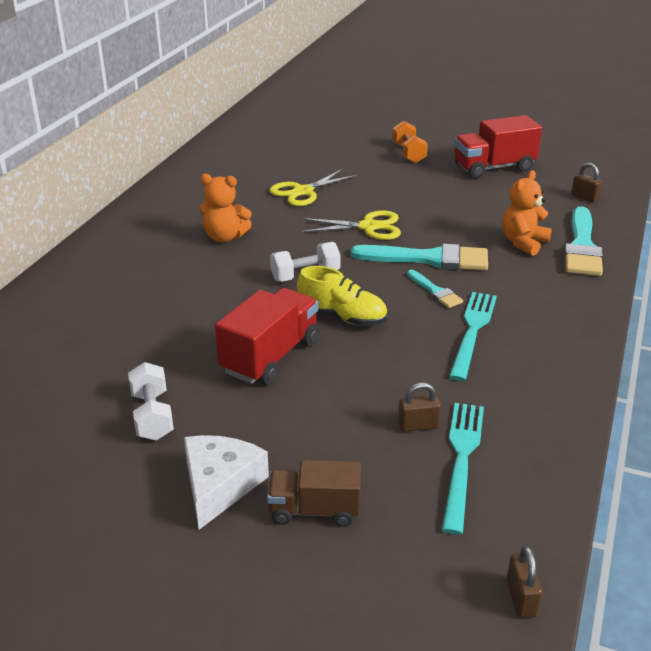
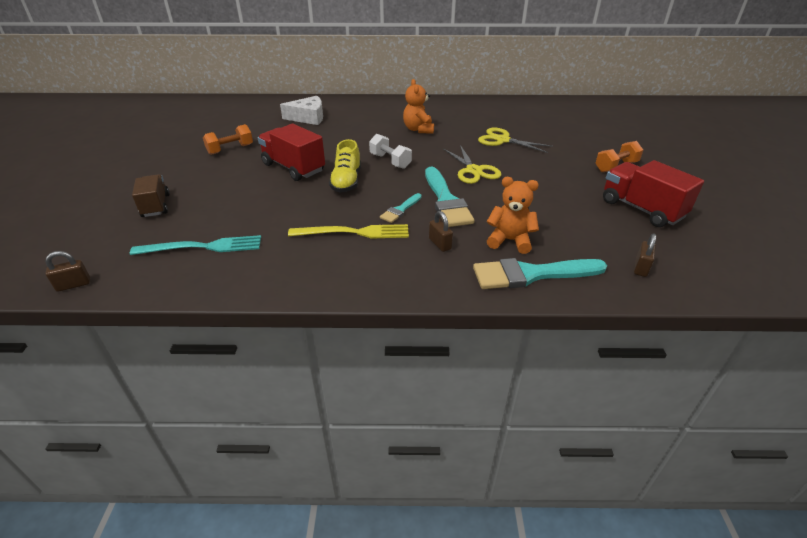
camera: 70 degrees right, 5 degrees up
(152, 416) = (230, 149): white dumbbell -> orange dumbbell
(219, 485) = (176, 177): white cheese -> white cheese (308, 117)
(270, 356) = (293, 168): red truck -> red truck turned 150 degrees counterclockwise
(418, 426) = (235, 226): brown padlock -> brown padlock (440, 244)
(472, 332) = (353, 232): turquoise fork -> yellow fork

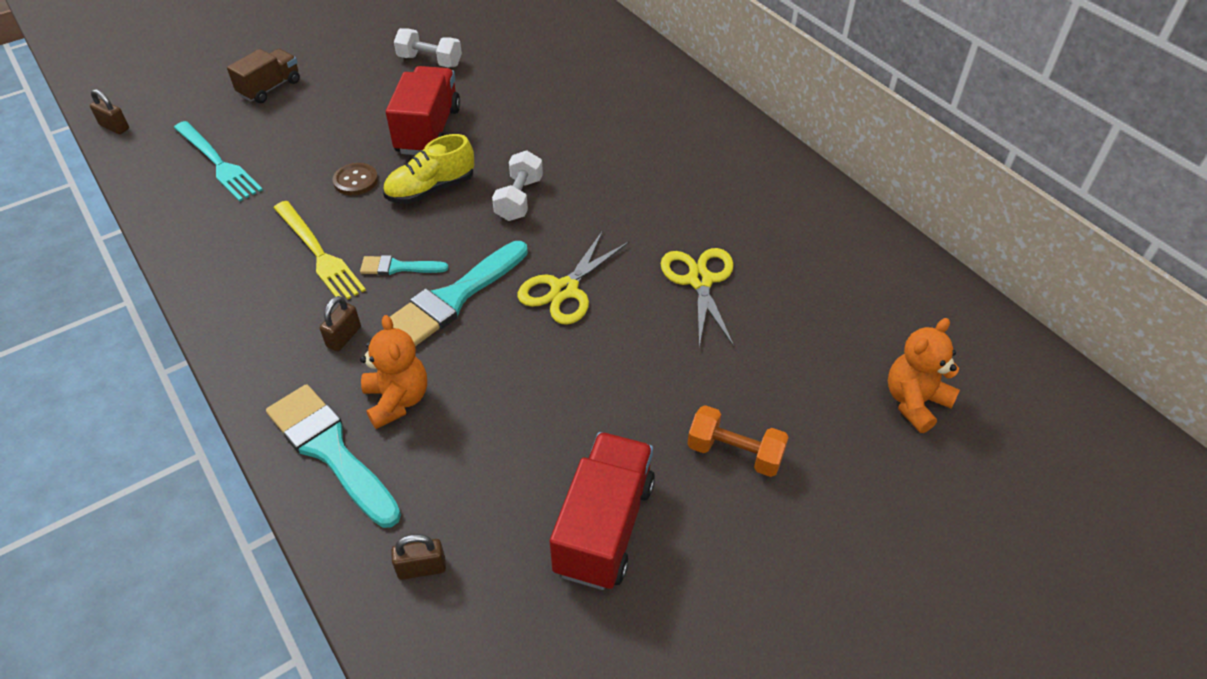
camera: 55 degrees right, 10 degrees up
(230, 149) = (430, 61): orange dumbbell -> white dumbbell
(303, 202) = (355, 180): none -> brown button
(308, 117) = (575, 68): white cheese -> none
(418, 129) = (644, 179): orange teddy bear -> orange teddy bear (914, 402)

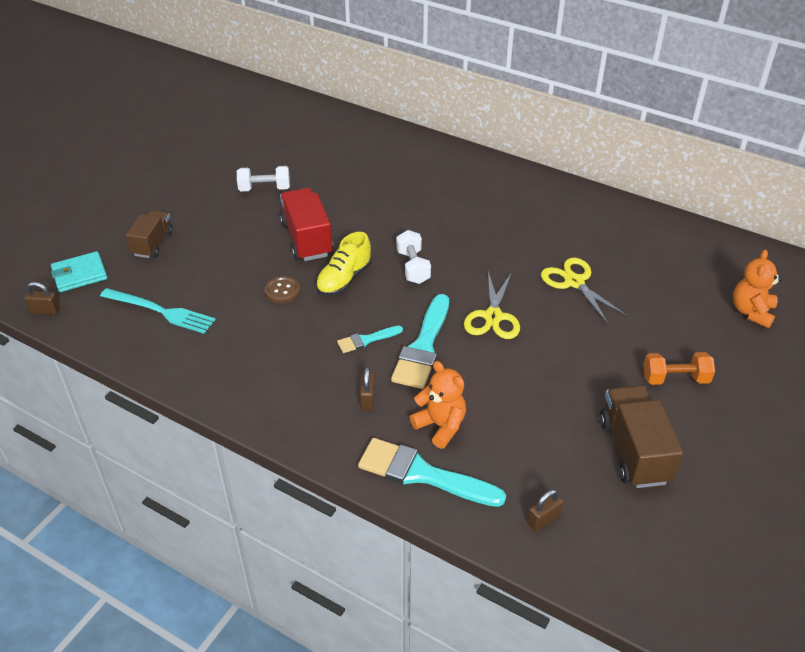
camera: 25 degrees left, 5 degrees down
(176, 99) = (80, 274): none -> turquoise wallet
(318, 253) = (299, 350): yellow fork -> none
(604, 527) = (633, 451): red truck -> brown truck

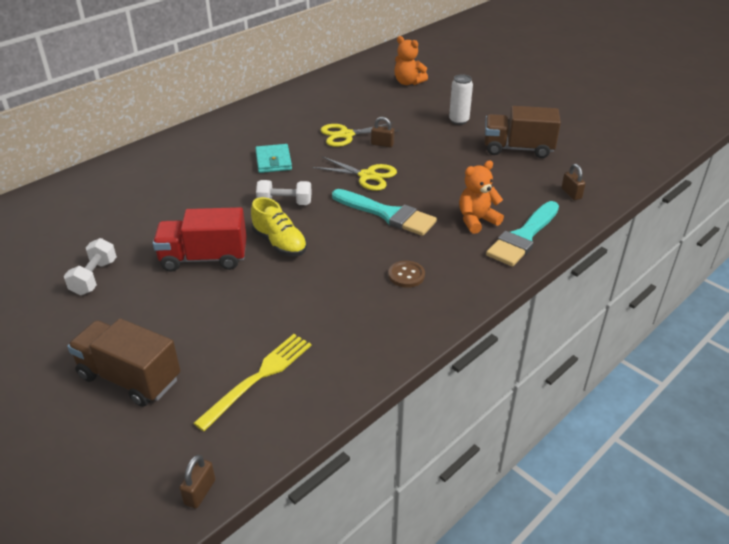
camera: 75 degrees left, 5 degrees down
(80, 274) = (146, 453): turquoise wallet -> turquoise wallet (273, 161)
(153, 243) = (129, 378): brown truck -> brown truck, size x1.53
(160, 311) = (258, 378): turquoise fork -> yellow fork
(282, 291) = (274, 283): brown button -> brown button (406, 275)
(366, 340) = (366, 242): turquoise brush -> none
(367, 399) = (437, 252): brown padlock -> brown padlock (382, 144)
(675, 379) = (458, 120): orange dumbbell -> white can

